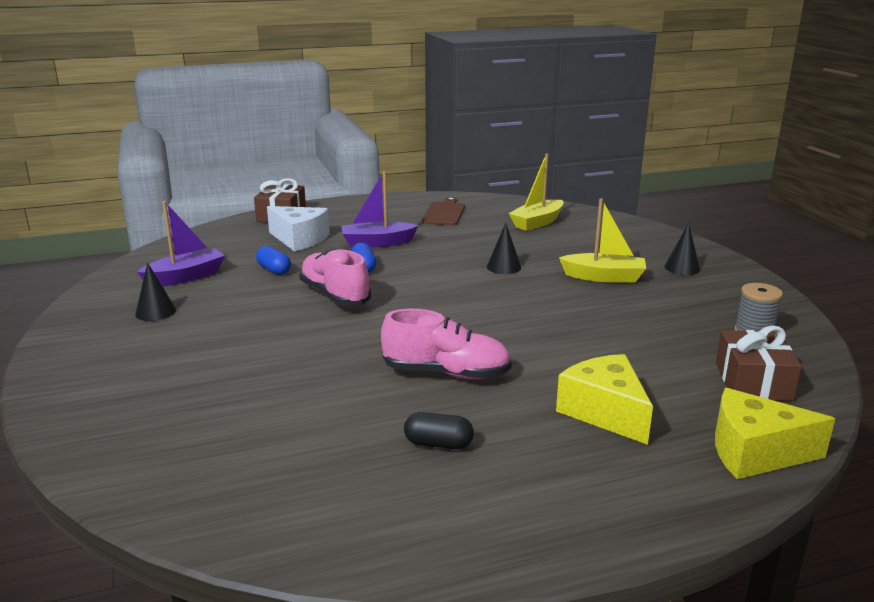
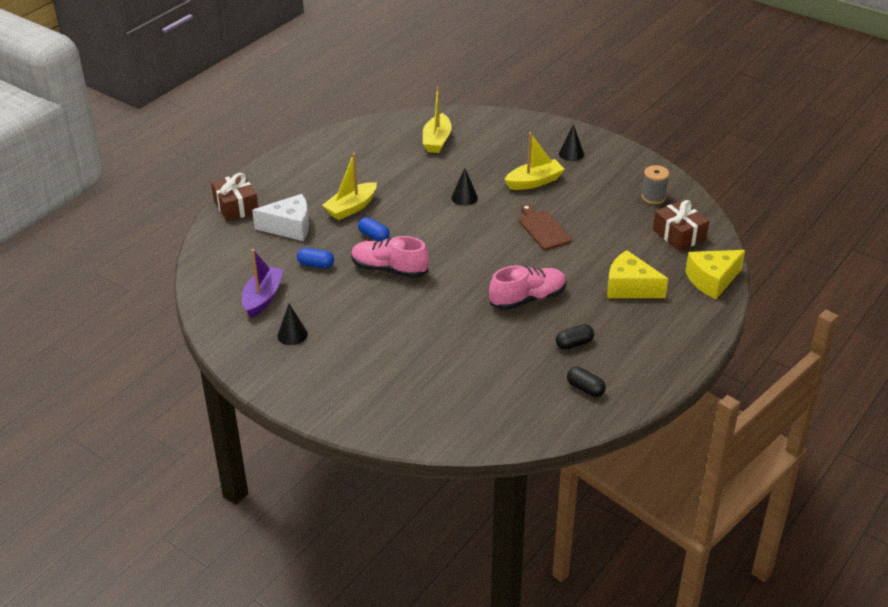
camera: 35 degrees left, 15 degrees up
(376, 506) = (585, 389): none -> black capsule
(377, 243) = (351, 208): purple boat -> yellow boat
(444, 213) = (358, 155): brown cutting board -> brown cutting board (543, 229)

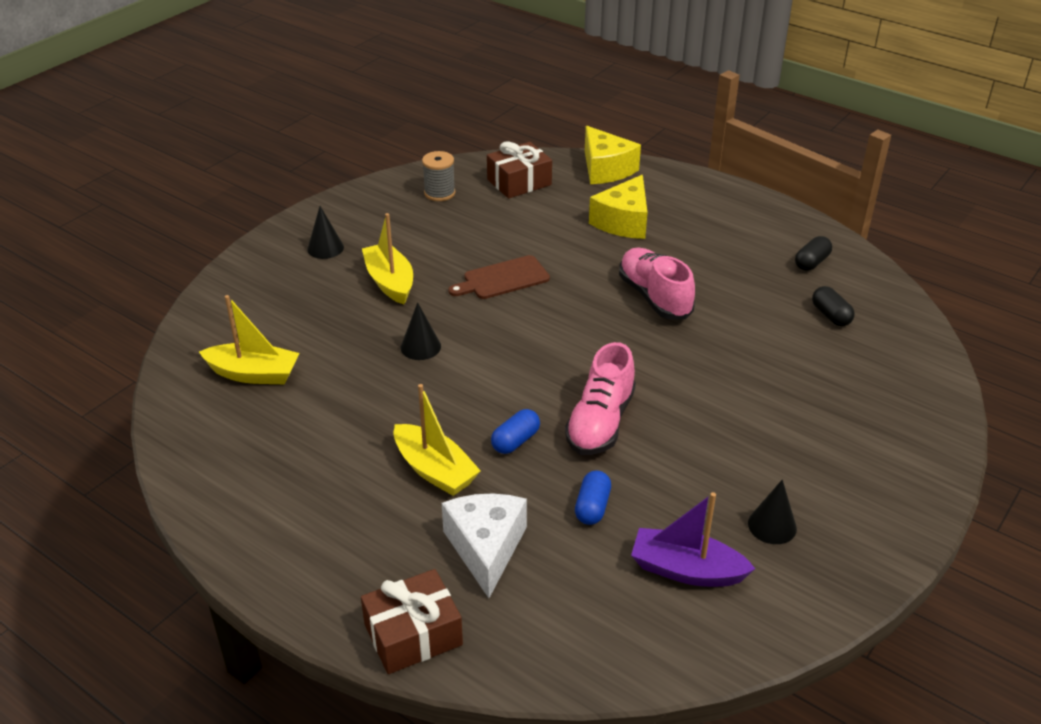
camera: 90 degrees left, 0 degrees up
(574, 344) = (735, 266): black capsule -> black capsule (830, 315)

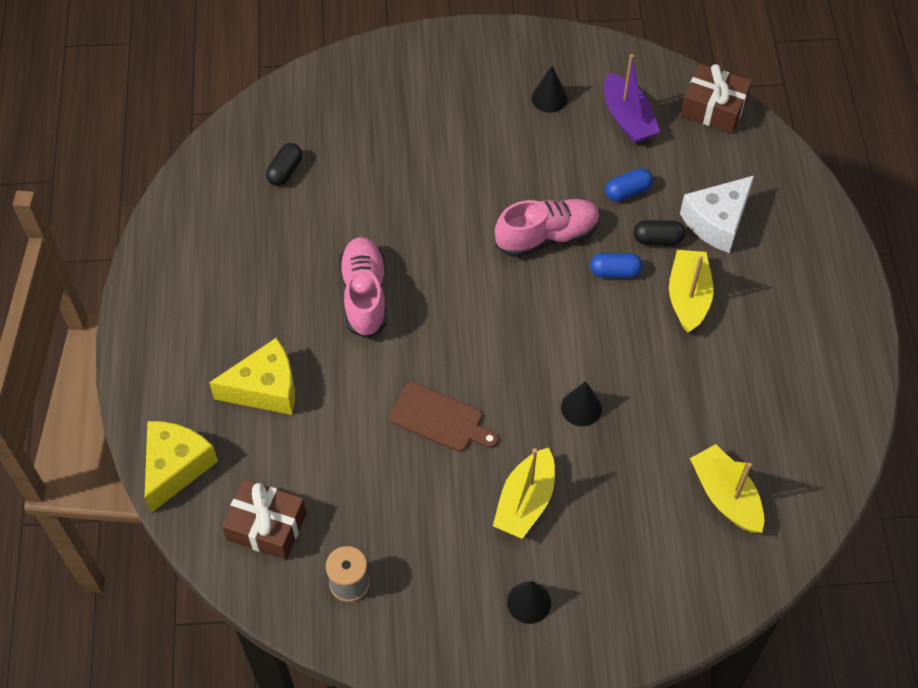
camera: 130 degrees left, 20 degrees up
(413, 634) = (809, 211): brown gift -> brown gift (713, 108)
(654, 297) = (364, 295): pink shoe -> pink shoe turned 150 degrees clockwise
(811, 262) = (214, 218): black capsule -> black capsule (657, 239)

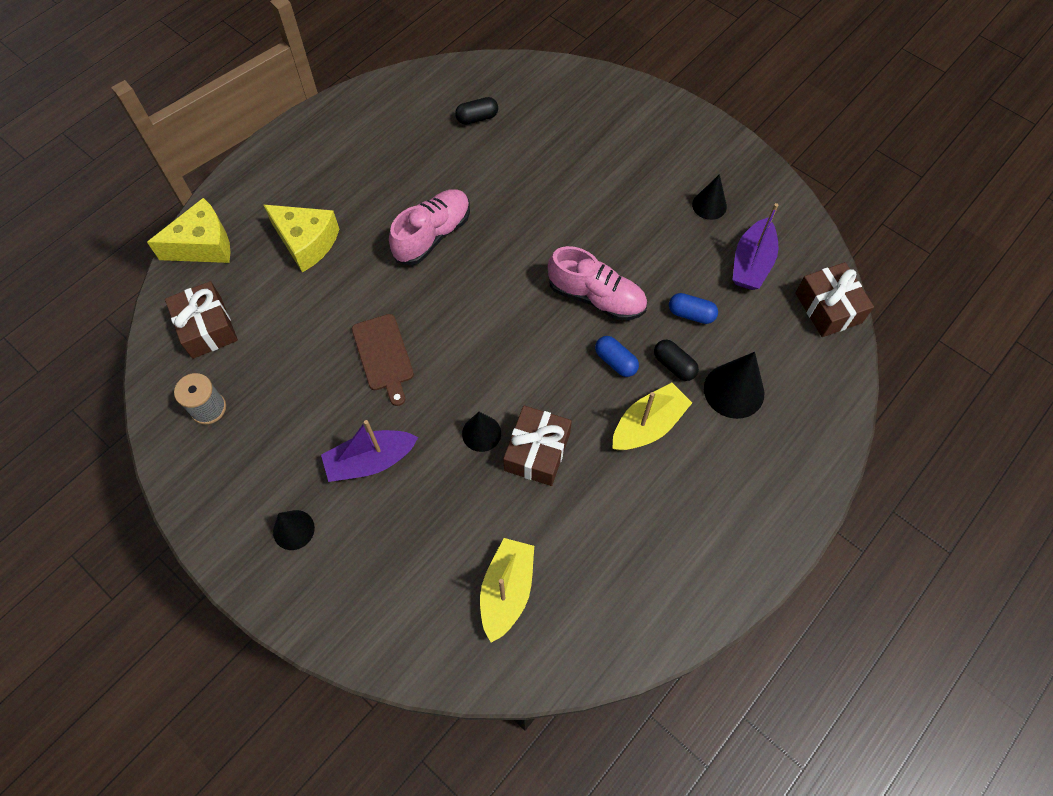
camera: 45 degrees right, 5 degrees up
(525, 502) = (371, 461): yellow boat -> purple boat
(635, 384) = (537, 452): none -> brown gift
(717, 222) = (734, 390): white cheese -> black cone

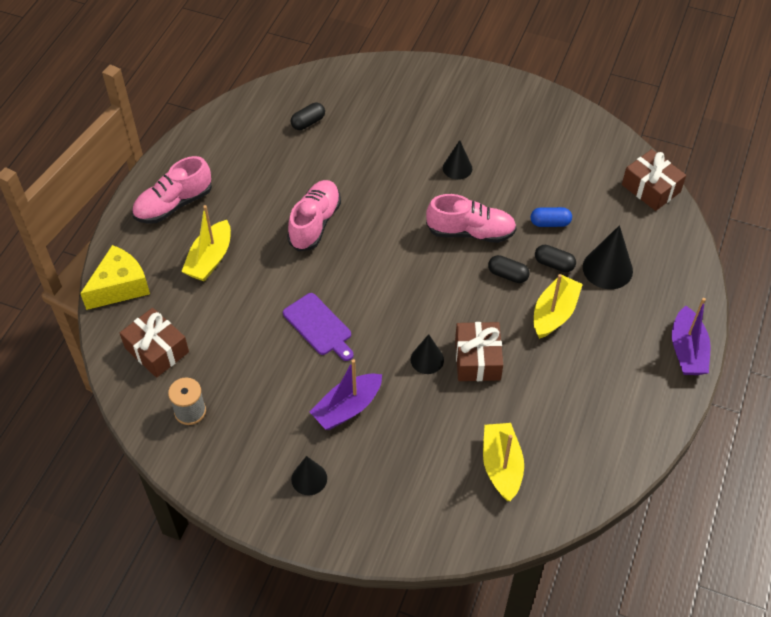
camera: 20 degrees left, 10 degrees down
(298, 170) = (173, 204): none -> pink shoe
(306, 242) = (210, 259): yellow cheese -> yellow boat
(384, 355) = (319, 326): brown cutting board -> purple cutting board
(615, 361) = (507, 275): blue capsule -> black capsule
(709, 205) = (527, 139): black cone -> black cone (457, 168)
(751, 263) = (579, 172): purple boat -> purple boat (687, 350)

